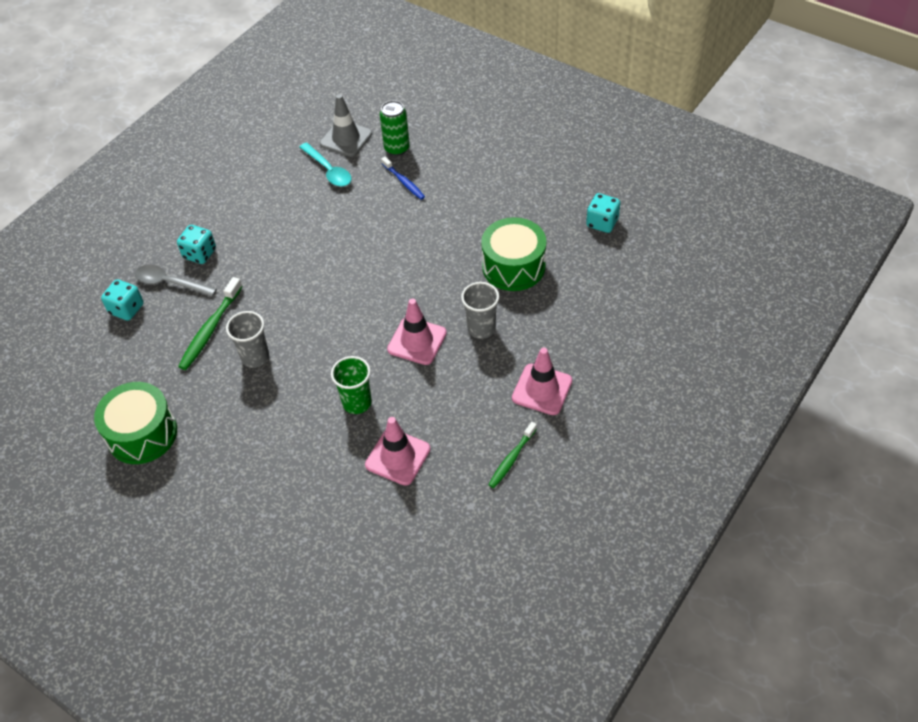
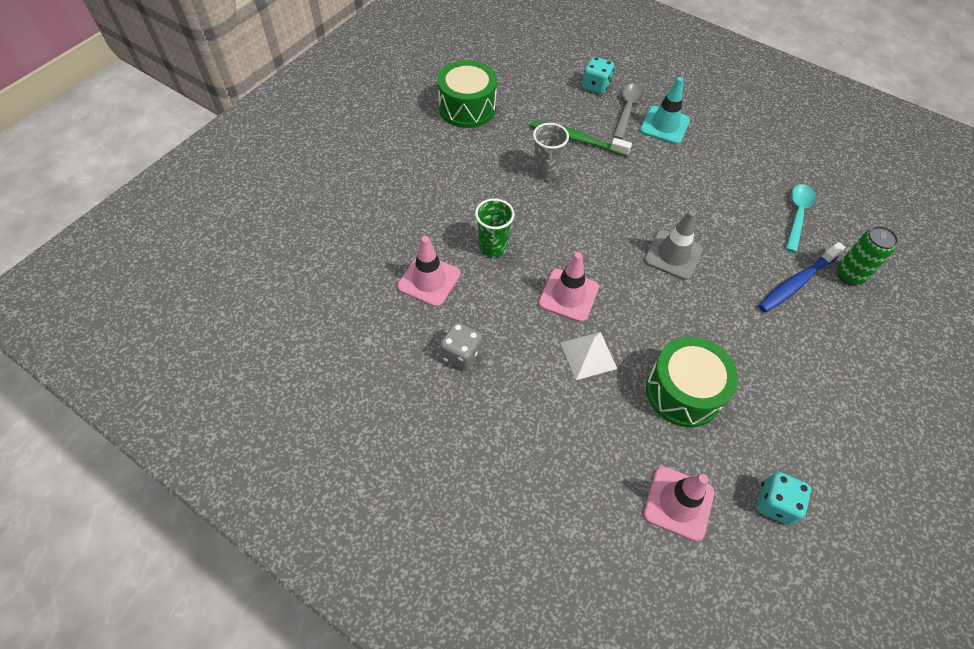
camera: 85 degrees right, 5 degrees up
(200, 254) = (664, 125): turquoise dice -> turquoise traffic cone
(328, 170) = (797, 215): turquoise spoon -> turquoise spoon turned 150 degrees clockwise
(346, 139) = (851, 228): grey traffic cone -> grey traffic cone (673, 255)
(404, 182) = (797, 282): blue toothbrush -> blue toothbrush, size x1.53
(481, 328) = (588, 355): grey cup -> white pyramid
(484, 424) = (461, 354): none -> grey dice
(512, 459) = (417, 378): green toothbrush -> none
(542, 389) = (505, 413): pink traffic cone -> pink traffic cone (678, 503)

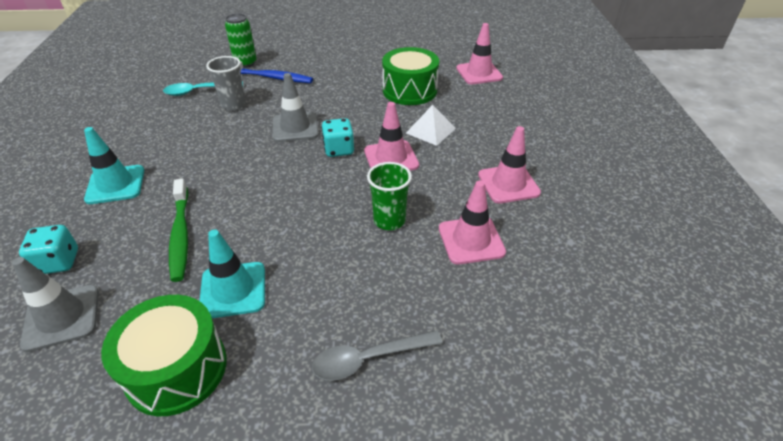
camera: 125 degrees left, 15 degrees down
(461, 354) = (508, 184): grey dice -> pink traffic cone
(502, 145) = (233, 290): none -> turquoise traffic cone
(545, 79) = (62, 317): none -> grey traffic cone
(545, 171) = (252, 234): grey cup -> grey cup (233, 105)
(627, 109) = (98, 219): grey spoon -> grey spoon (368, 359)
(775, 503) = (439, 51): turquoise dice -> turquoise dice (339, 150)

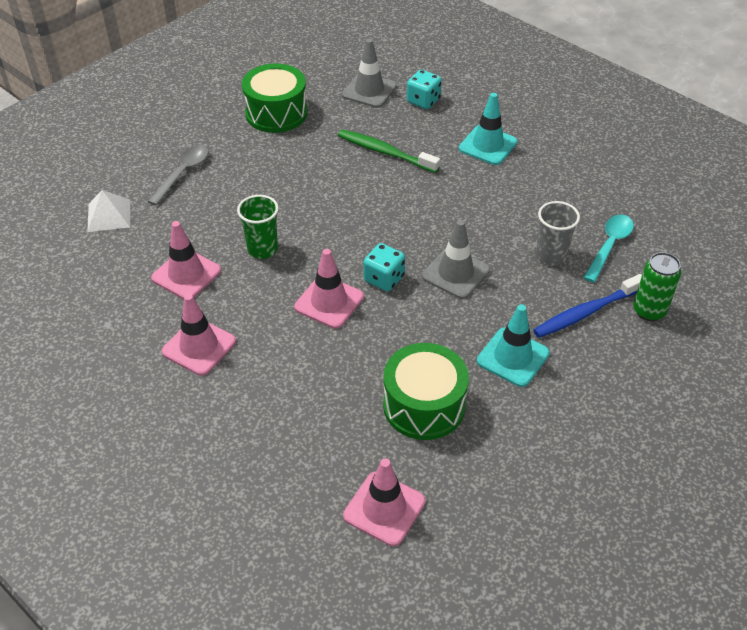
camera: 135 degrees right, 5 degrees up
(233, 290) = (303, 152): turquoise traffic cone -> turquoise traffic cone (513, 357)
(430, 130) = (332, 360): white pyramid -> white pyramid (109, 215)

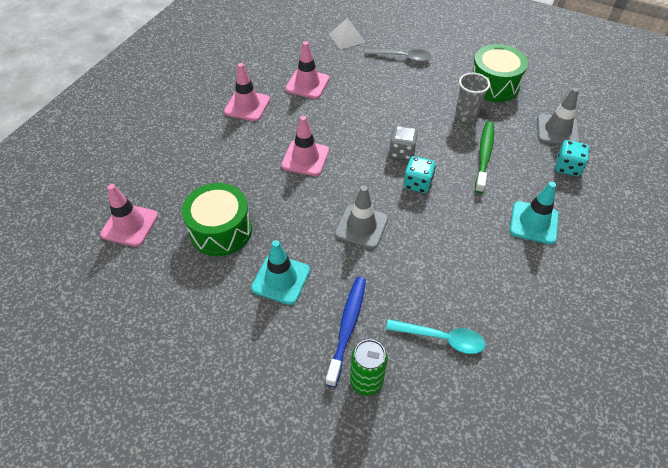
camera: 75 degrees right, 5 degrees up
(262, 249) = (344, 113): green cup -> none
(353, 214) = (402, 152): none -> grey dice
(384, 279) = (339, 183): turquoise dice -> turquoise dice (417, 183)
(551, 256) = (408, 291): grey cup -> grey cup (466, 115)
(586, 312) = (347, 327): blue toothbrush -> blue toothbrush turned 60 degrees clockwise

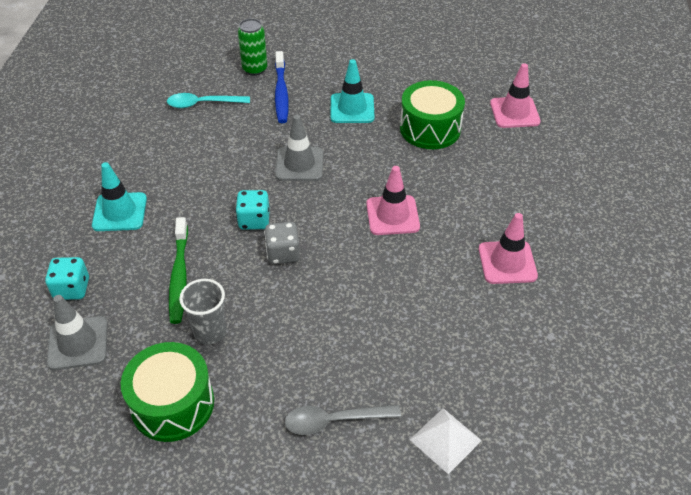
camera: 160 degrees right, 5 degrees down
(307, 84) = (452, 320): pink traffic cone -> none

